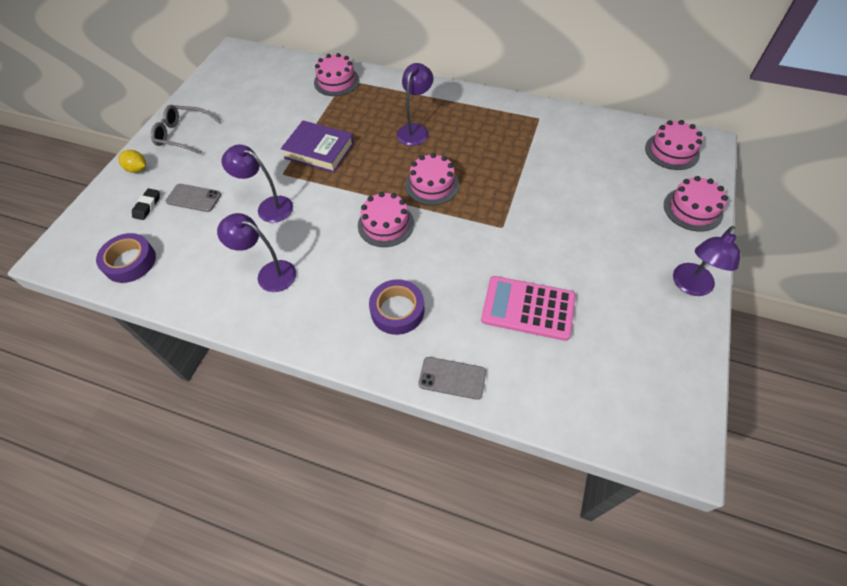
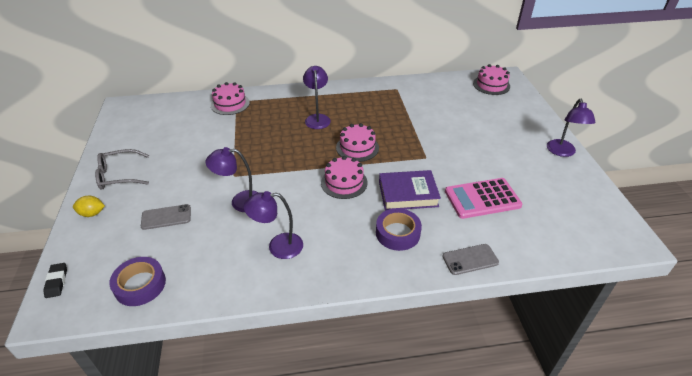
camera: 30 degrees left, 15 degrees down
(147, 206) = (124, 237): black eraser -> black eraser (56, 282)
(319, 150) = (252, 152): purple book -> purple book (408, 194)
(693, 209) = (528, 112): pink cake -> none

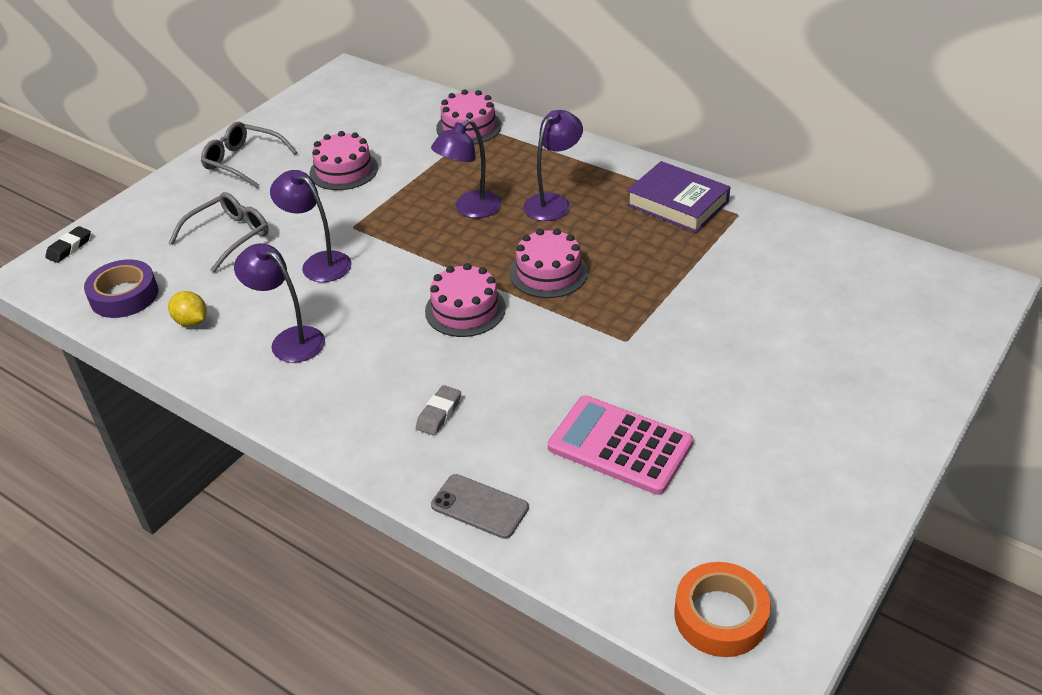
camera: 45 degrees right, 0 degrees up
(92, 213) = (172, 193): yellow lemon -> yellow lemon (191, 322)
(166, 217) = (229, 237): grey phone -> grey glasses
(397, 233) = (439, 413): purple tape -> grey eraser
(408, 194) = (525, 374): purple book -> purple book (677, 203)
(491, 85) = (924, 287): pink cake -> pink cake (344, 170)
(562, 152) = (874, 464): purple lamp -> purple lamp (470, 209)
(600, 236) = (720, 616): none -> orange tape

